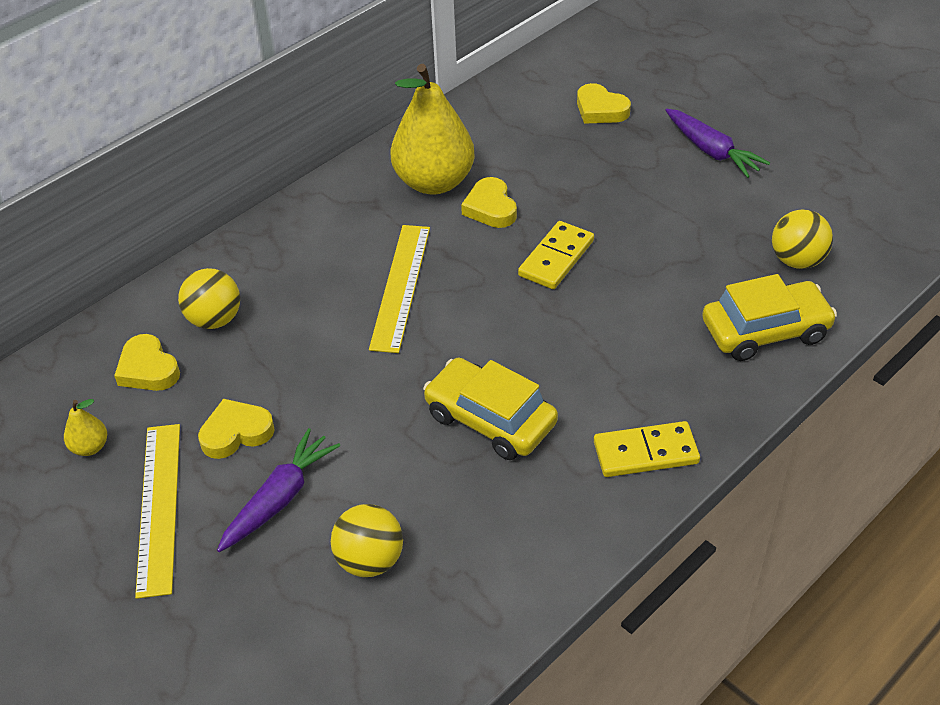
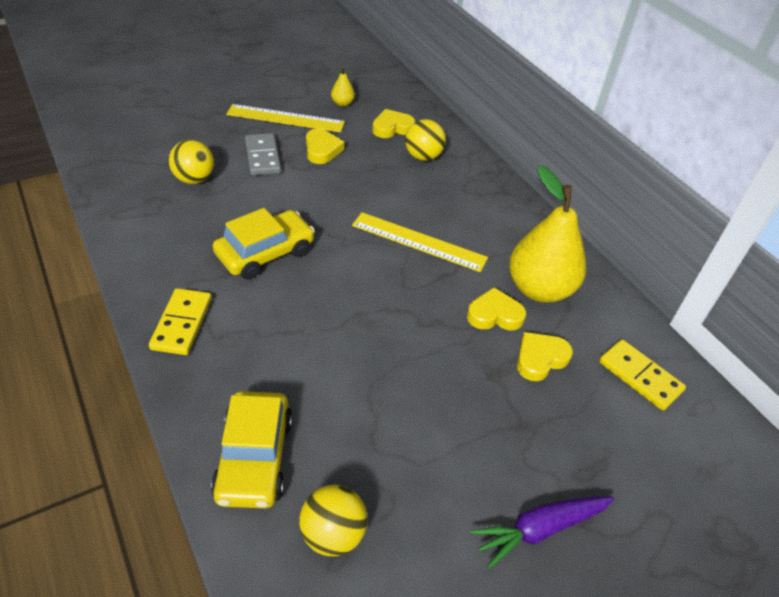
camera: 100 degrees right, 0 degrees up
(280, 498) = (262, 157): purple carrot -> grey domino
(556, 258) = (414, 338): yellow domino -> yellow domino (639, 376)
(600, 110) = (634, 447): yellow heart -> yellow heart (540, 359)

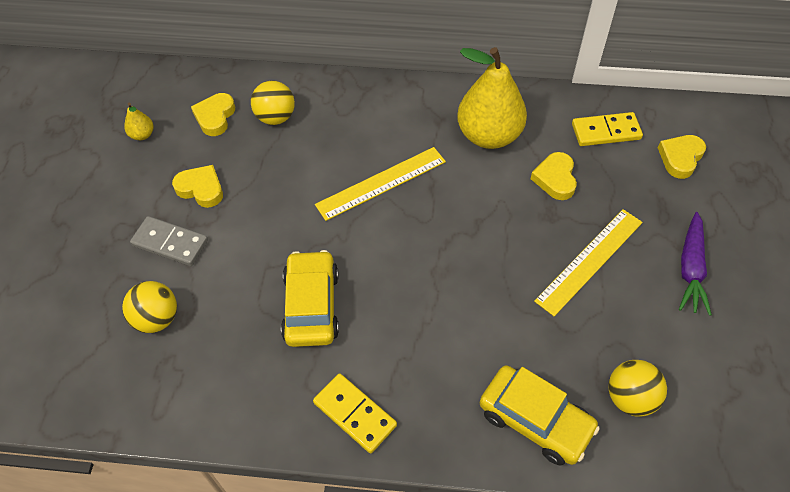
camera: 50 degrees left, 10 degrees up
(285, 118) = (124, 194): yellow ruler -> yellow ruler (589, 260)
(494, 315) = (495, 180): yellow heart -> yellow heart (680, 158)

